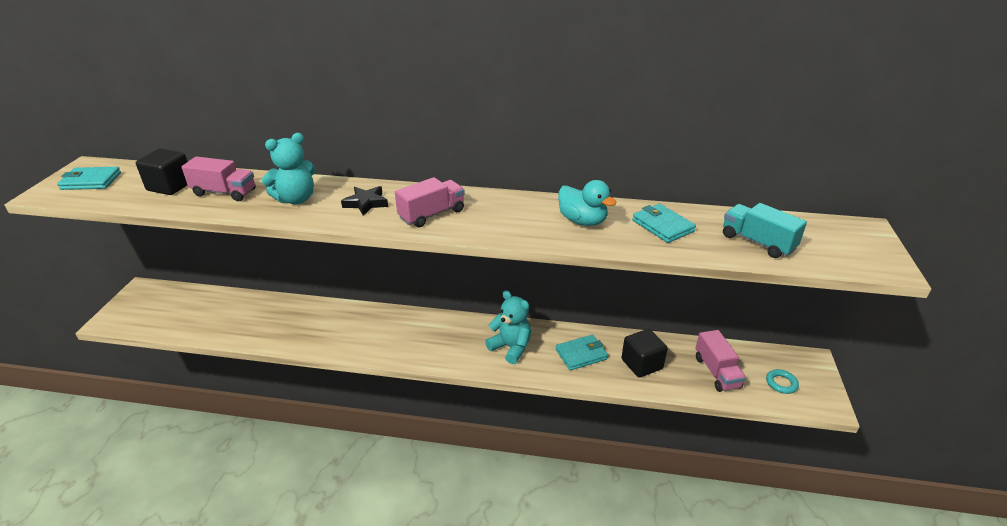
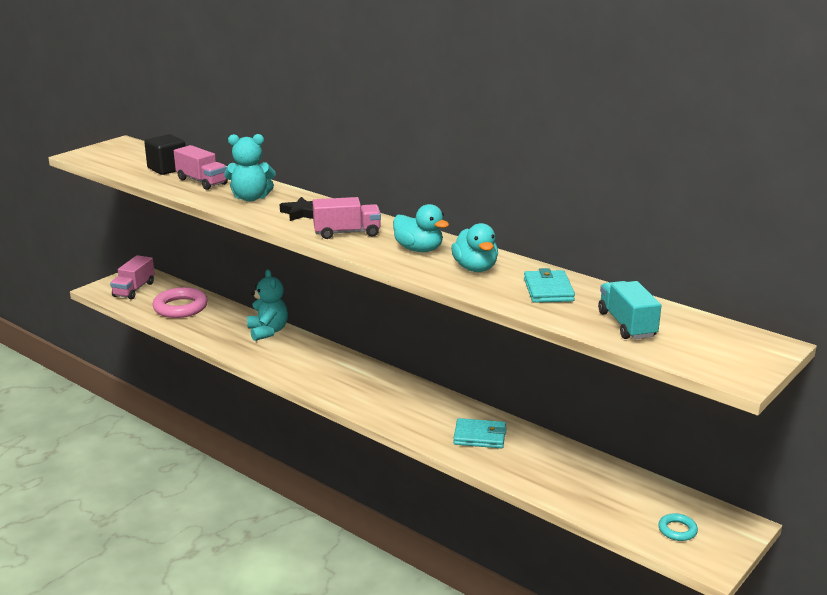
camera: 30 degrees right, 10 degrees down
(91, 181) = (116, 154): turquoise wallet -> none
(215, 314) = (180, 307): none -> pink ring
(511, 347) = (414, 409): turquoise teddy bear -> turquoise teddy bear (268, 331)
(514, 214) = (419, 249): none -> turquoise duck
(641, 364) = (535, 464): black cube -> none
(716, 372) = (612, 497): pink truck -> pink truck (134, 289)

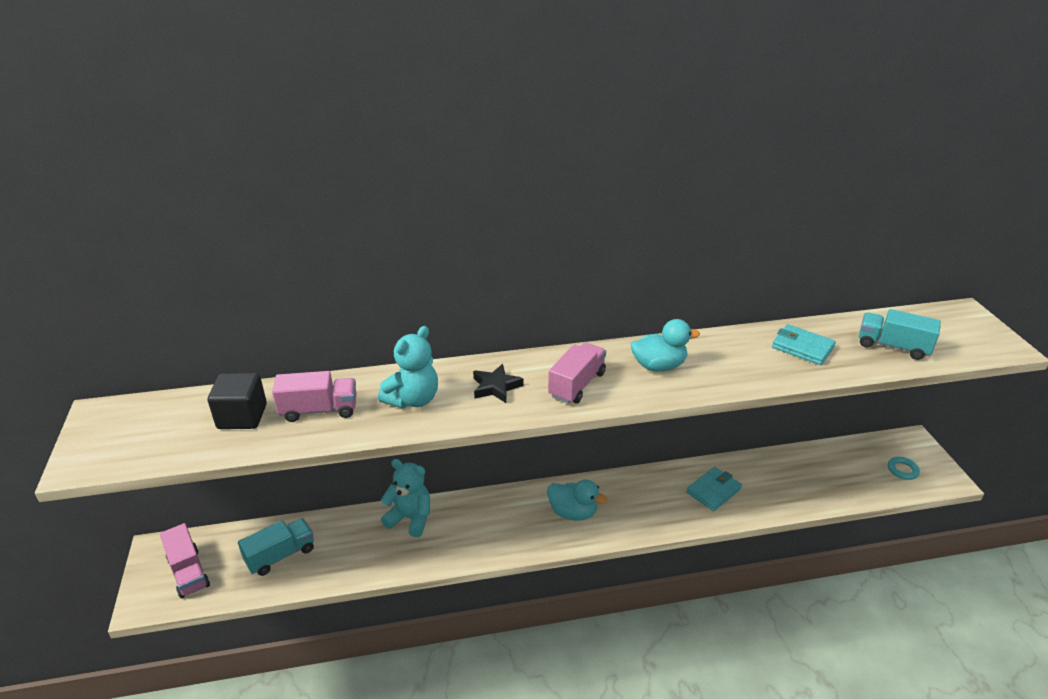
camera: 50 degrees left, 10 degrees up
(180, 307) = (280, 555): pink ring -> turquoise truck
(475, 268) = (728, 358): turquoise duck -> turquoise duck (573, 512)

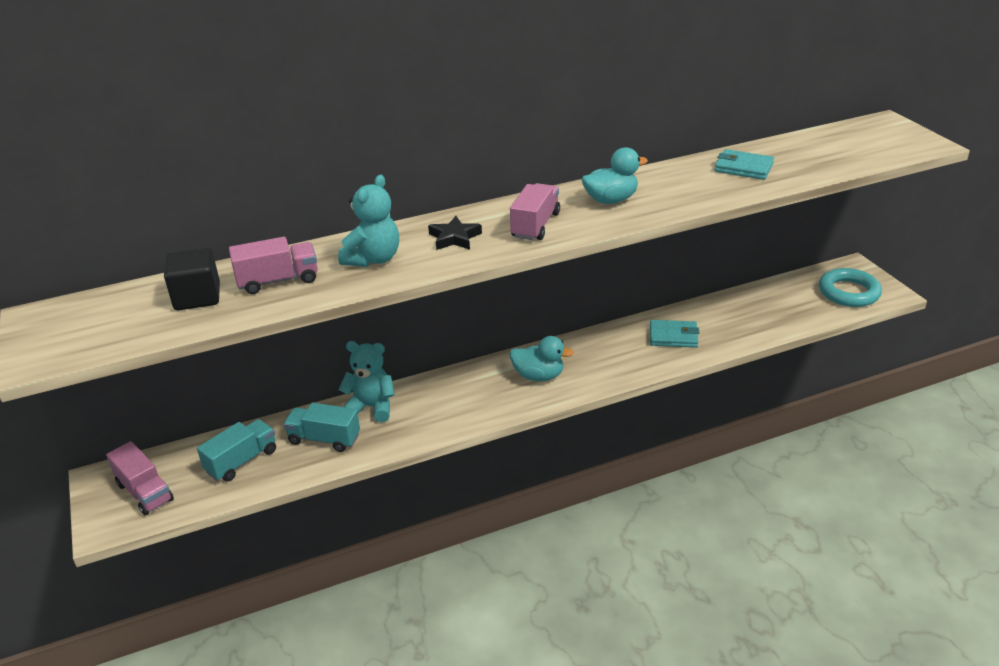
camera: 10 degrees left, 0 degrees up
(713, 491) = (673, 336): turquoise wallet -> turquoise wallet turned 60 degrees clockwise
(892, 346) = (827, 157): turquoise truck -> turquoise truck (324, 439)
(902, 470) = (848, 292): turquoise ring -> turquoise ring, size x2.00

